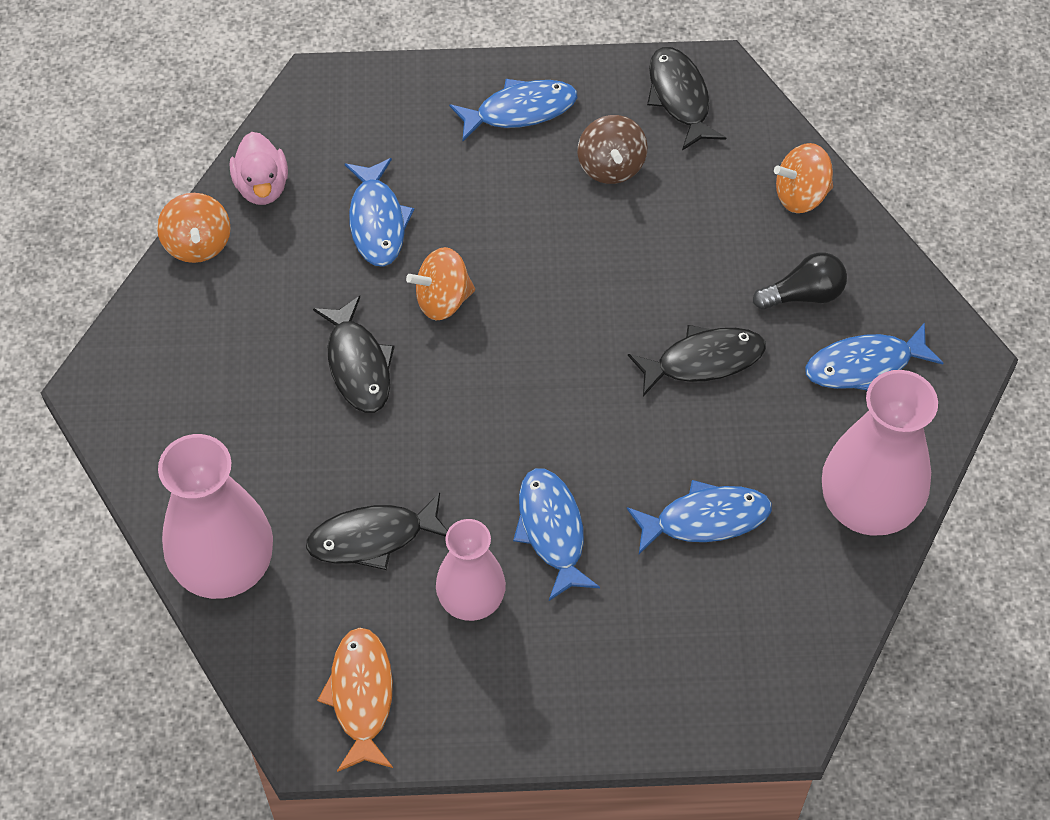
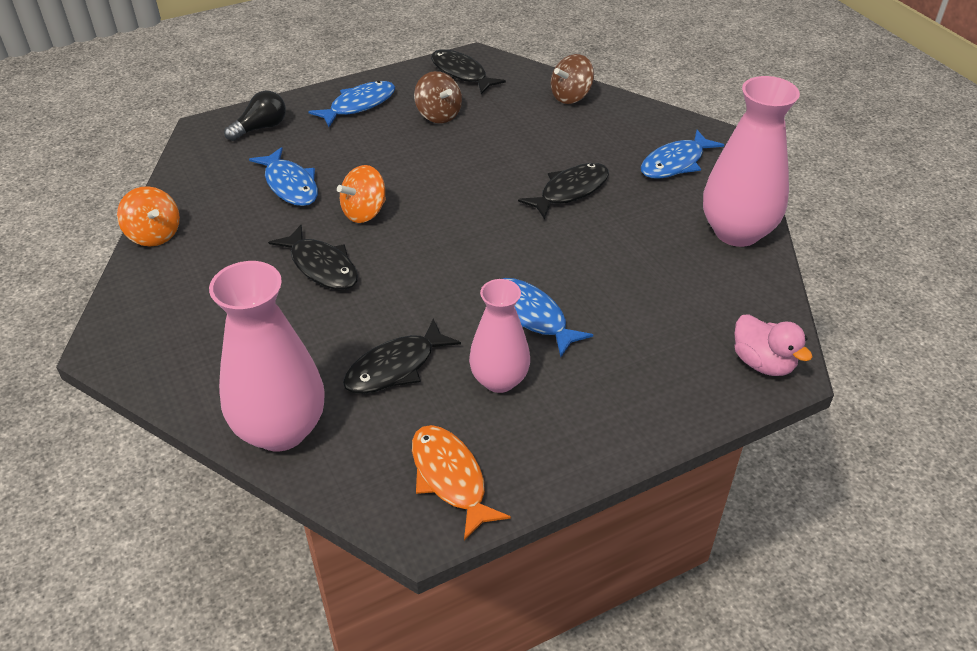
camera: 25 degrees left, 15 degrees down
(262, 186) = (190, 190): pink duck -> pink duck (763, 363)
(705, 519) = (636, 274): blue fish -> none
(801, 195) = (571, 96): orange spinning top -> brown spinning top
(803, 295) = (609, 141): black light bulb -> black light bulb (261, 128)

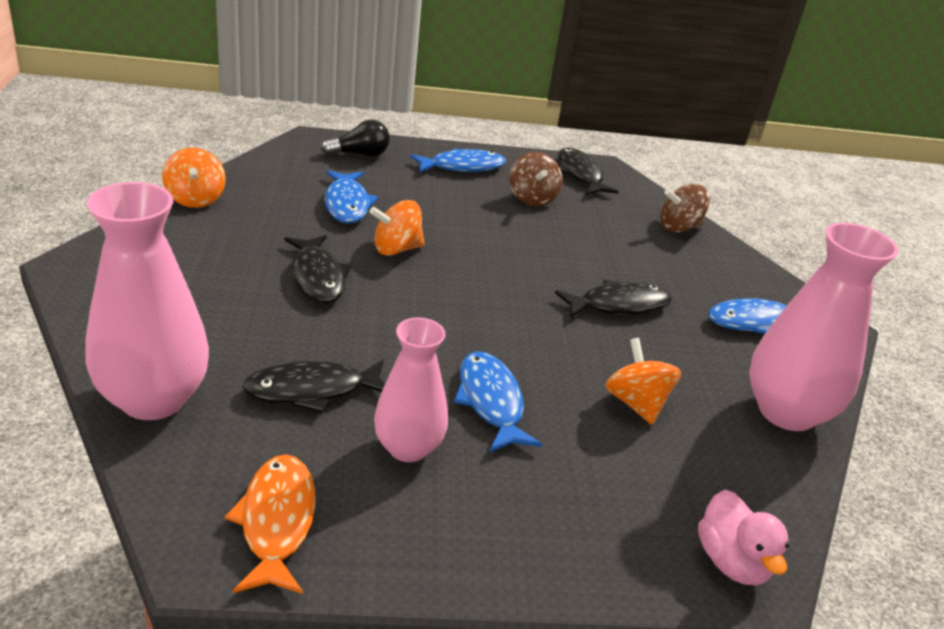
camera: 20 degrees right, 10 degrees down
(633, 271) = (636, 403): none -> orange spinning top

